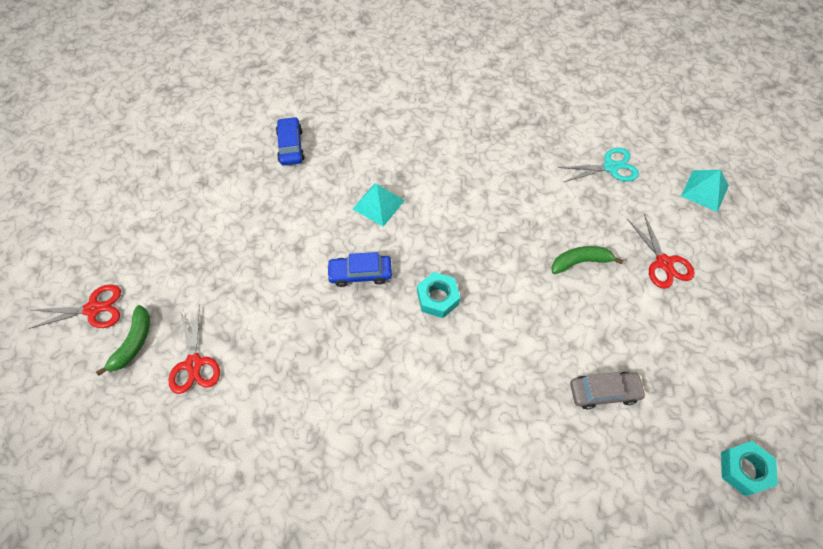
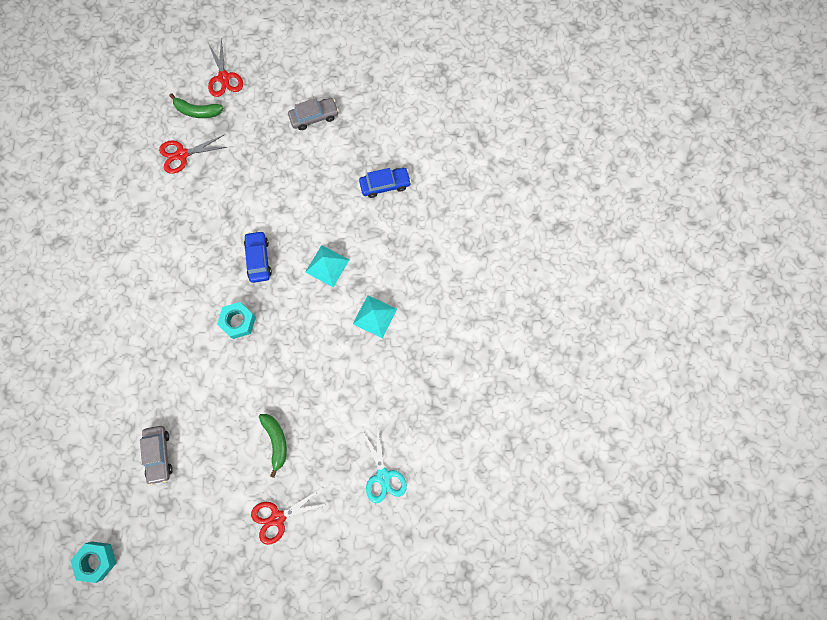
camera: 85 degrees right, 15 degrees up
(185, 209) = (314, 117): none -> grey car
(705, 190) = (361, 569): turquoise pyramid -> turquoise pyramid (375, 316)

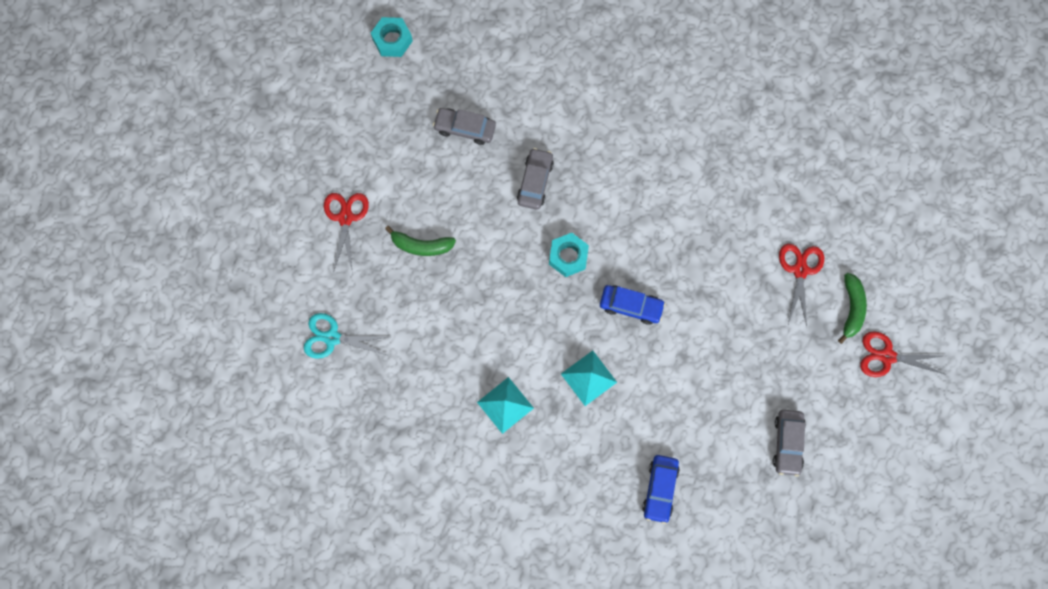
camera: 115 degrees right, 0 degrees up
(185, 375) = (535, 182): none -> grey car
(198, 111) = (851, 308): green banana -> green banana turned 150 degrees clockwise

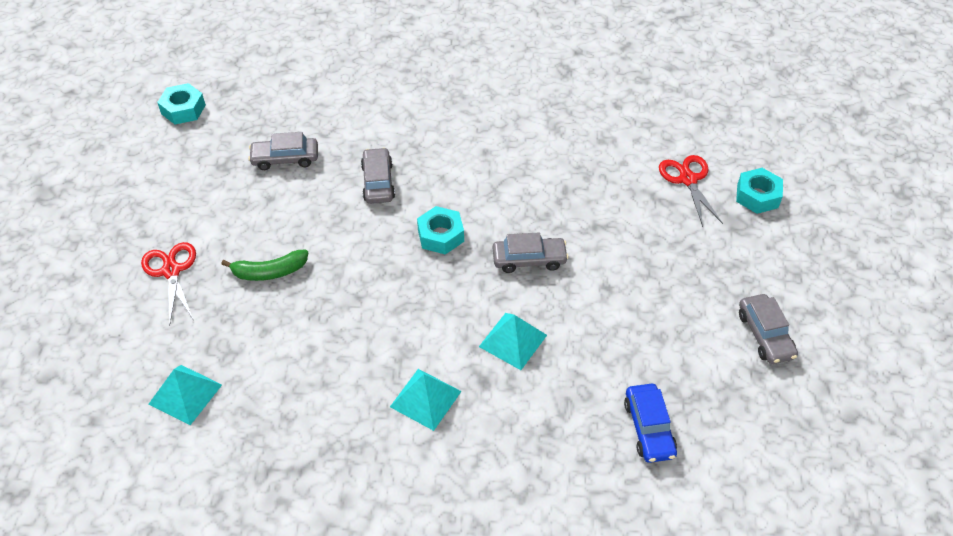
camera: 20 degrees left, 25 degrees down
(332, 338) = (185, 394): turquoise scissors -> turquoise pyramid
(631, 306) = (529, 259): blue car -> grey car
(851, 308) = (757, 196): green banana -> turquoise nut
(887, 356) = (817, 225): red scissors -> none

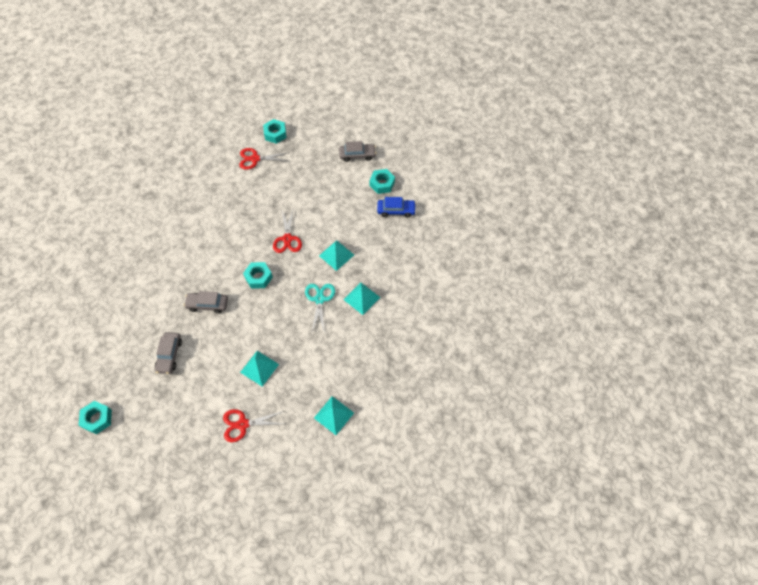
camera: 80 degrees left, 10 degrees up
(270, 272) = (259, 368): green banana -> turquoise pyramid
(412, 331) = (319, 299): none -> turquoise scissors
(529, 259) = (287, 239): grey car -> red scissors
(708, 391) = (382, 184): none -> turquoise nut

